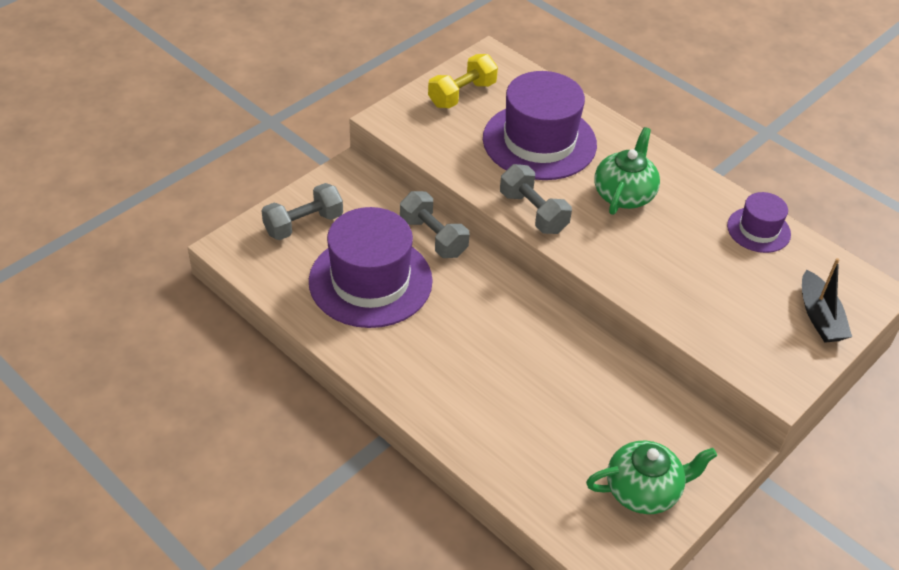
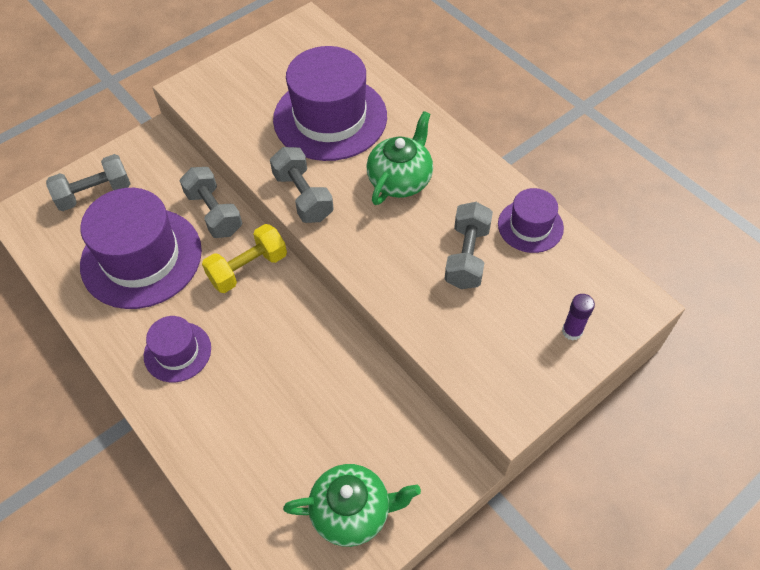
camera: 10 degrees right, 10 degrees up
(433, 363) = (177, 352): none -> purple hat
(462, 94) = (267, 64): yellow dumbbell -> yellow dumbbell (248, 268)
(706, 258) = (467, 256): none -> grey dumbbell
(819, 317) = (572, 331): black boat -> purple glue stick

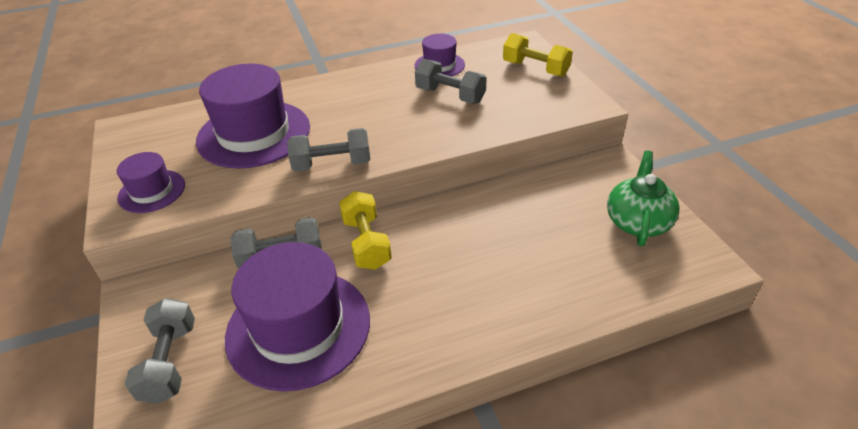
camera: 70 degrees left, 15 degrees down
(177, 352) = (438, 313): purple hat -> purple hat (152, 191)
(400, 179) = (354, 110): green teapot -> none
(572, 331) = (535, 69): purple glue stick -> yellow dumbbell

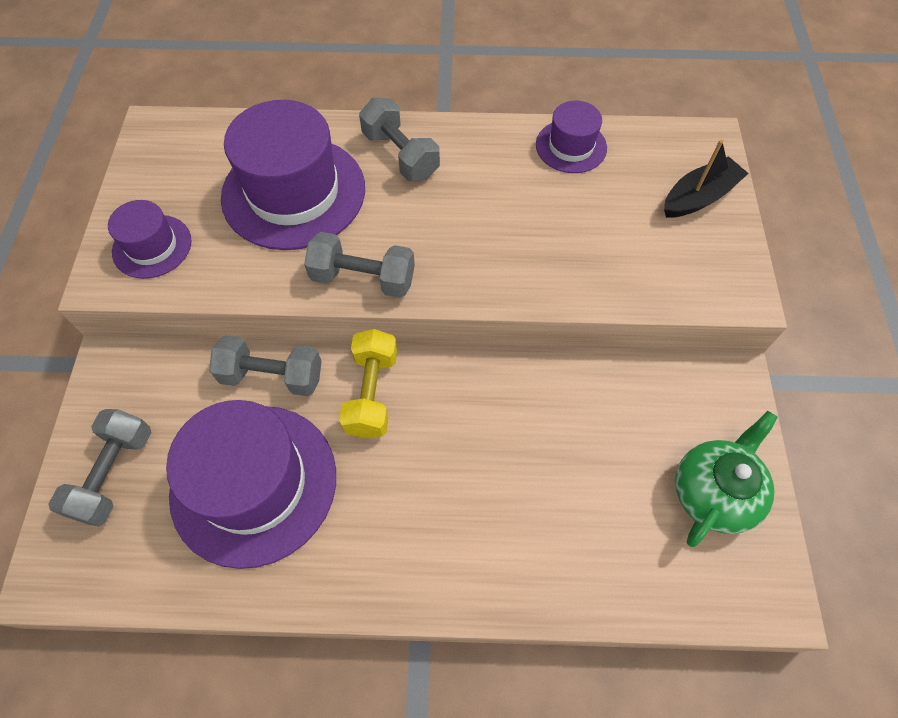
camera: 20 degrees right, 20 degrees up
(450, 95) = (559, 209): grey dumbbell -> grey dumbbell (400, 155)
(535, 69) = (699, 197): yellow dumbbell -> black boat

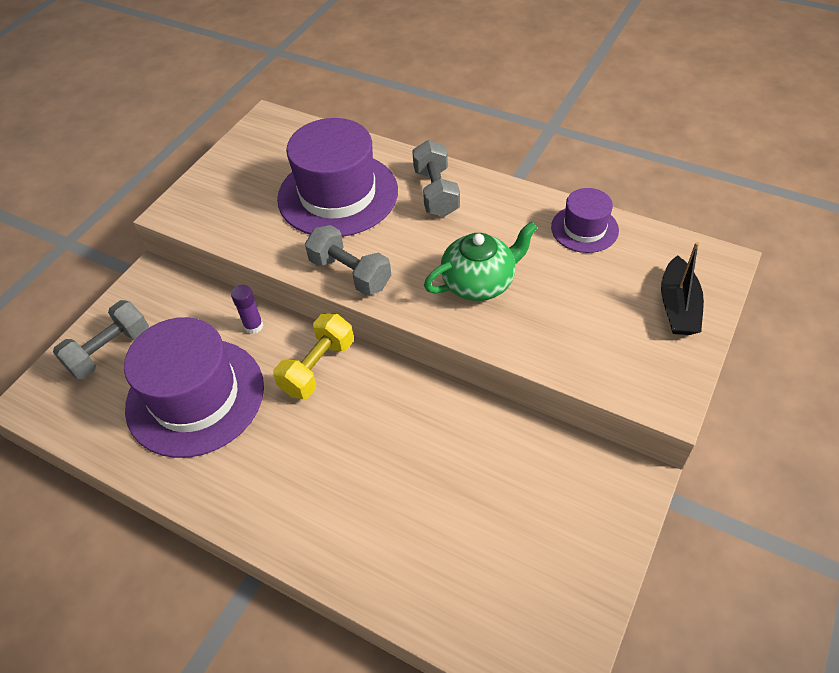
camera: 30 degrees right, 10 degrees down
(152, 246) = (217, 200): purple hat -> none
(272, 376) = (253, 326): grey dumbbell -> purple glue stick
(699, 197) = (678, 306): black boat -> black boat turned 105 degrees clockwise
(713, 492) = (556, 565): green teapot -> green teapot (479, 282)

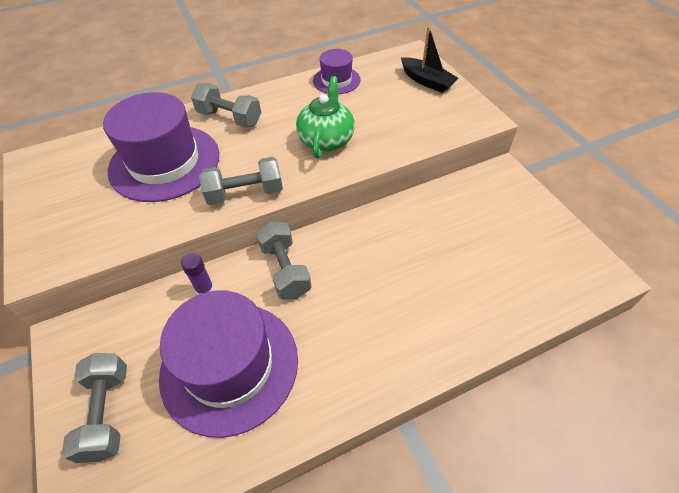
camera: 55 degrees left, 0 degrees up
(318, 367) = (285, 270): yellow dumbbell -> grey dumbbell

